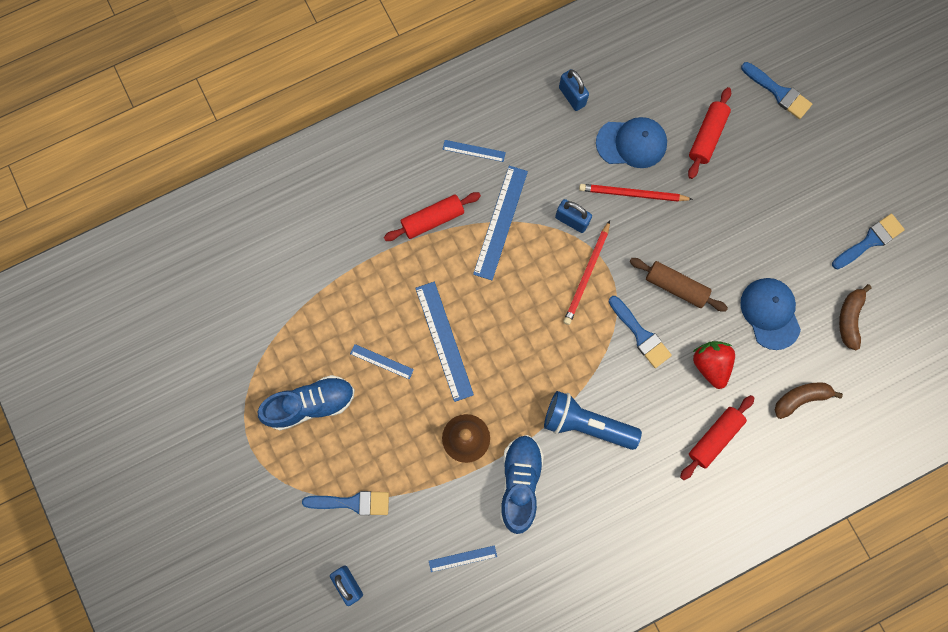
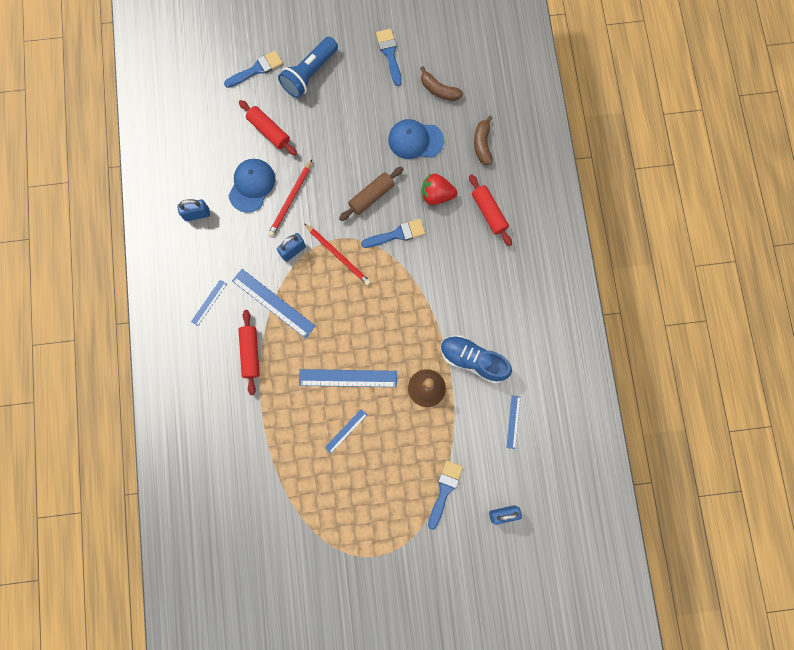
camera: 70 degrees left, 0 degrees up
(311, 404) = (358, 497): blue shoe -> none
(586, 424) = (447, 297): blue flashlight -> blue flashlight (309, 74)

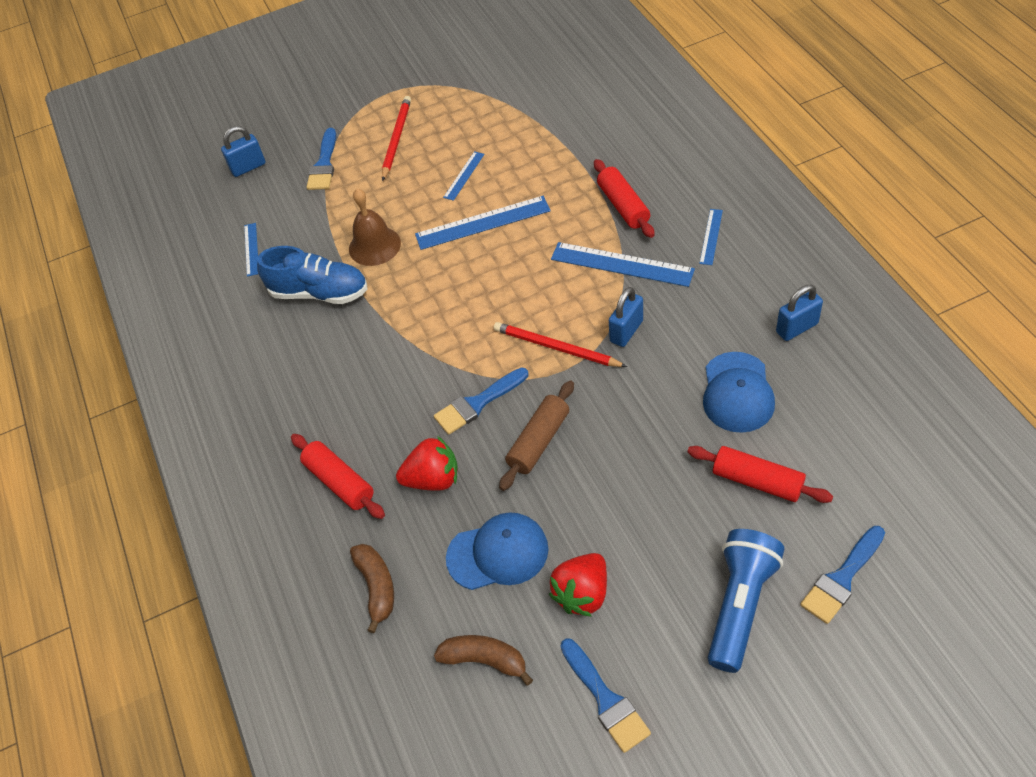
camera: 170 degrees right, 25 degrees down
(290, 200) = (665, 394): red pencil -> red pencil (396, 139)
(381, 105) = (582, 593): none -> red strawberry

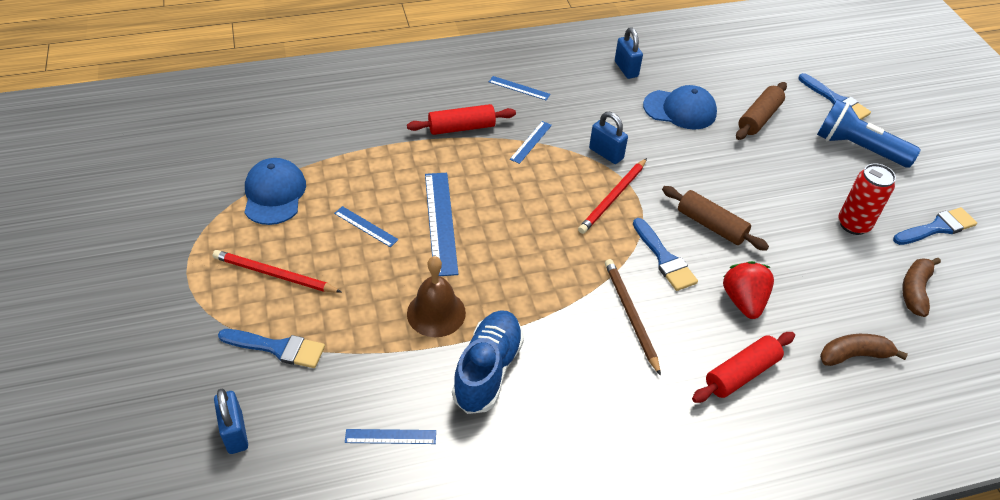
camera: 90 degrees left, 5 degrees down
(397, 384) = (630, 315): none -> brown pencil
(498, 553) = (819, 268): blue cap -> blue cap (274, 194)
(582, 593) = (853, 224): red strawberry -> red can
(621, 264) = (531, 142): blue ruler -> blue ruler, size x0.53
(757, 481) = (759, 118): red rolling pin -> brown rolling pin

